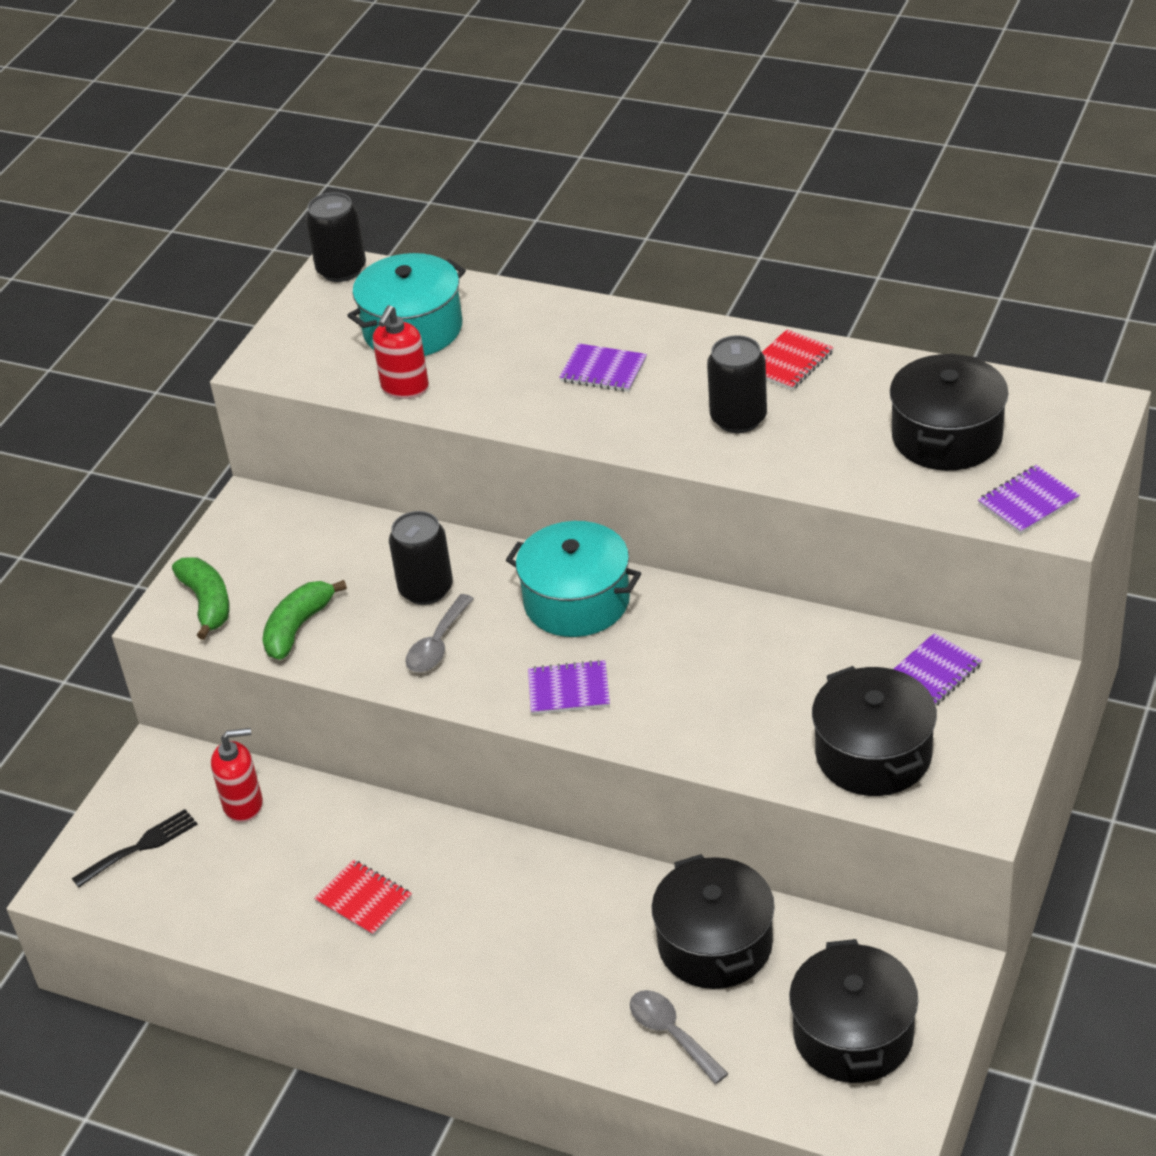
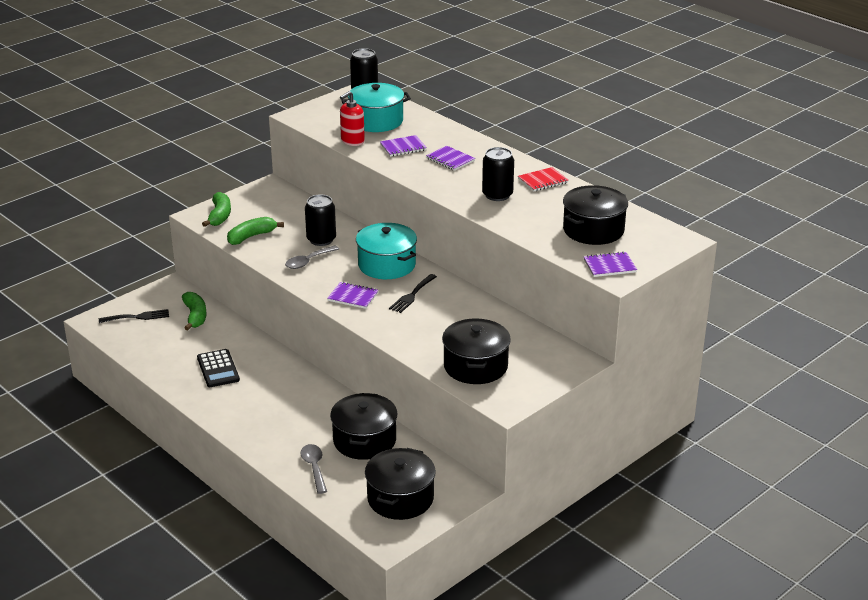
camera: 20 degrees right, 10 degrees down
(243, 805) = (195, 316): red soap dispenser -> green banana
(364, 900) = (218, 369): red notebook -> black calculator
(665, 649) = (412, 295): none -> black fork
(933, 673) = (534, 344): purple notebook -> purple notebook (403, 147)

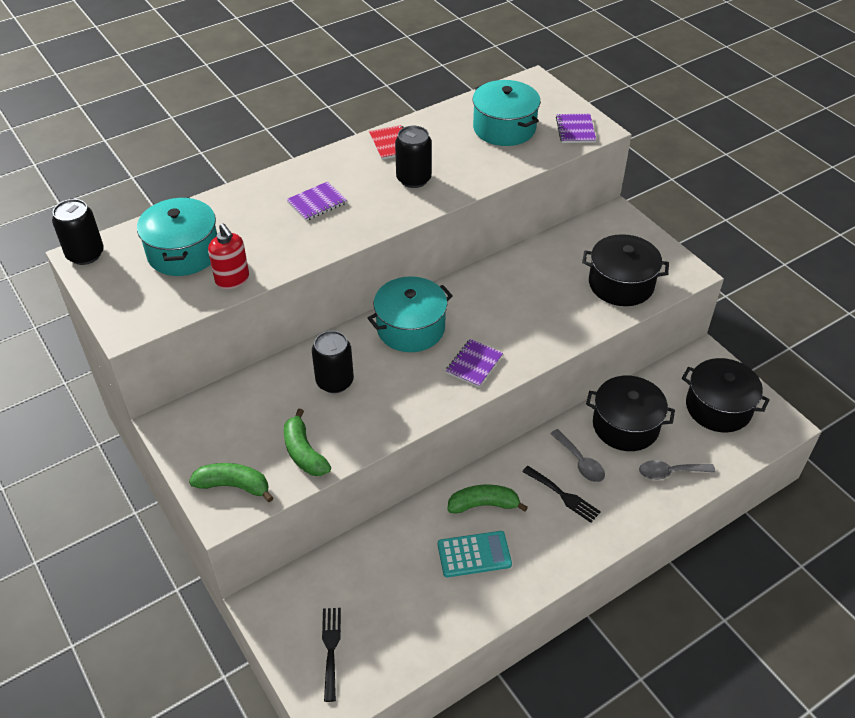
camera: 80 degrees left, 15 degrees up
(195, 316) = (347, 576): green banana -> green banana (483, 505)
(218, 369) = (474, 554): black calculator -> turquoise calculator
(308, 261) = (384, 398): grey spoon -> grey spoon (580, 462)
(403, 147) = (269, 237): purple notebook -> none
(412, 295) = (480, 314): black fork -> black fork (563, 495)
(593, 230) = (504, 128): black pot -> turquoise pot

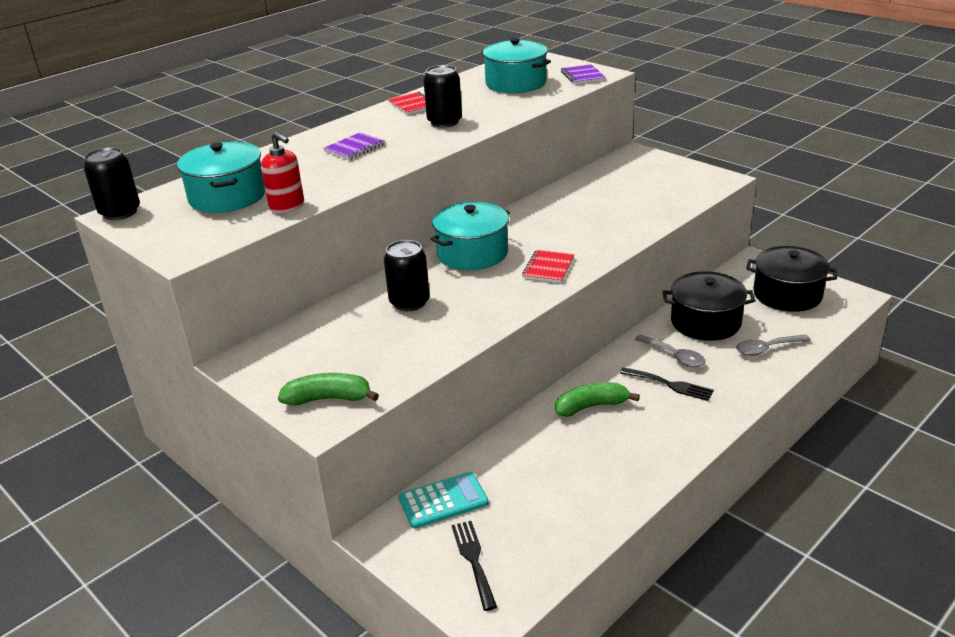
camera: 10 degrees left, 15 degrees down
(304, 452) = (397, 360): green banana -> none
(474, 364) = (548, 268): purple notebook -> red notebook
(474, 554) = (599, 448): turquoise calculator -> turquoise calculator (443, 501)
(621, 284) = (664, 194): black pot -> none

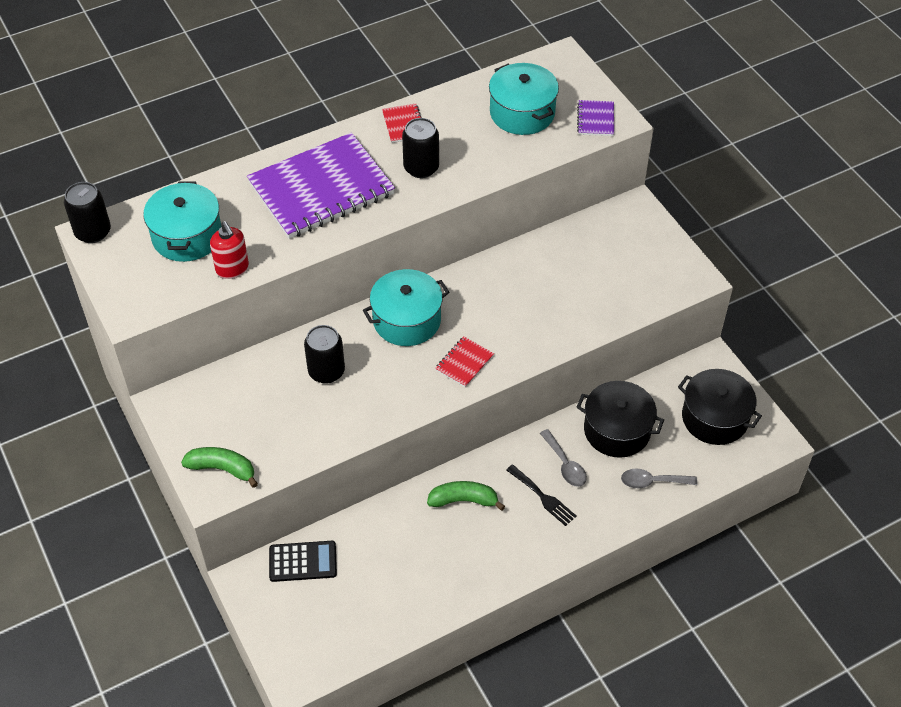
camera: 15 degrees right, 20 degrees up
(355, 148) = (321, 189): purple notebook -> purple notebook, size x2.46
(443, 501) = (303, 562): turquoise calculator -> black calculator
(473, 560) = (303, 625): black fork -> none

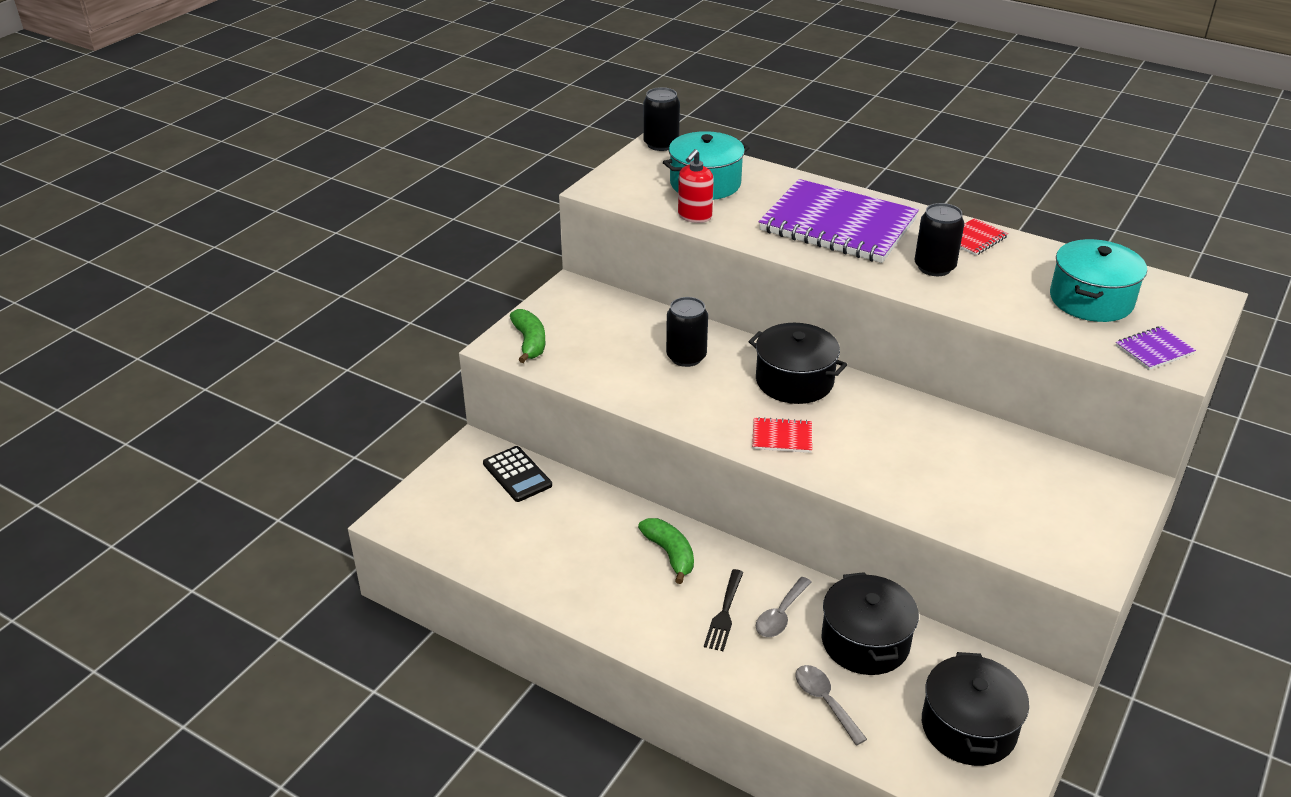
camera: 60 degrees right, 15 degrees down
(407, 320) = (794, 381): turquoise pot -> black pot

